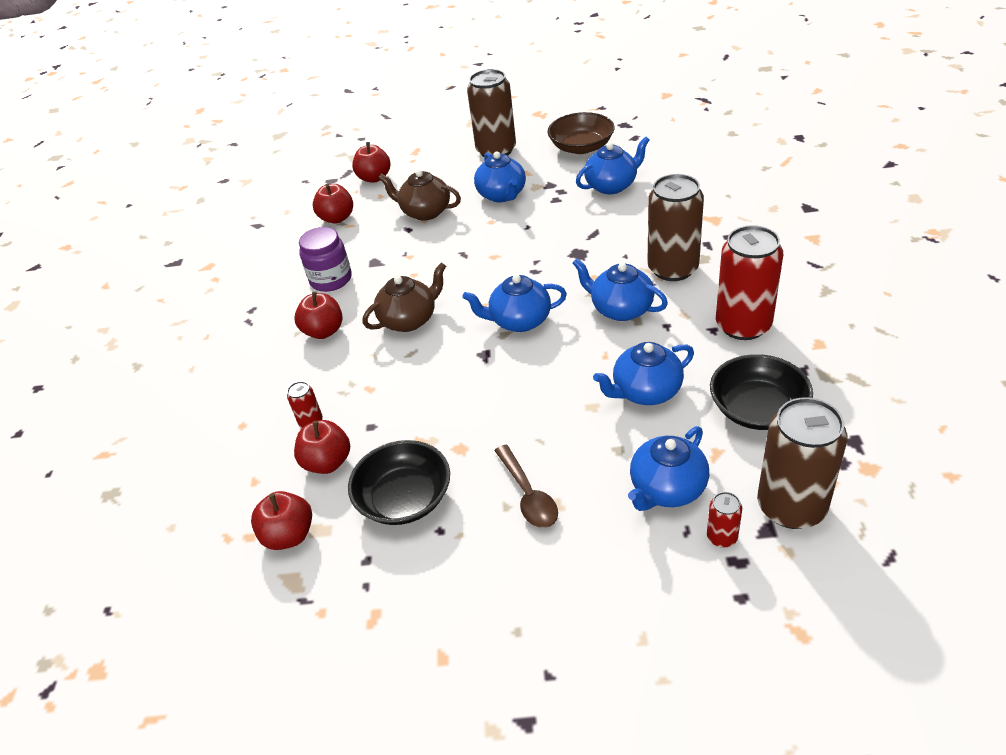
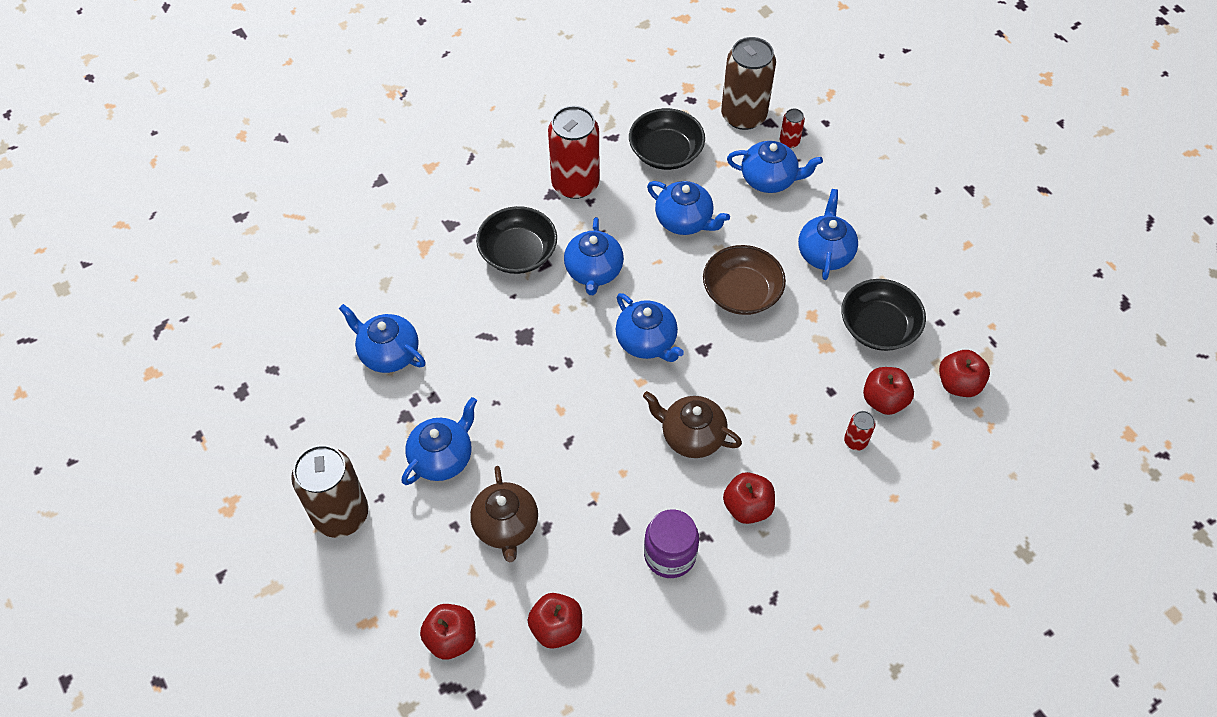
camera: 125 degrees left, 15 degrees up
(528, 495) = (825, 253): brown spoon -> blue teapot
(581, 147) = (309, 417): brown bowl -> brown bowl (741, 292)
(672, 269) = (518, 253): brown can -> black bowl

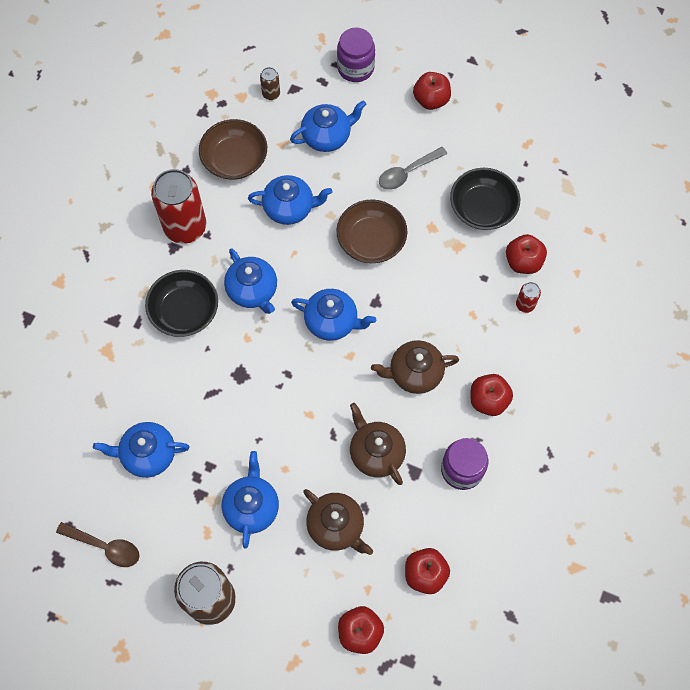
camera: 35 degrees left, 10 degrees up
(289, 407) = (105, 546): none -> brown spoon
(597, 484) = (376, 453): none -> brown teapot
(666, 152) = (235, 159): black bowl -> brown bowl
(743, 116) = (271, 94): brown can -> brown can, size x0.44
(789, 142) = (320, 96): red can -> none
(825, 253) = (407, 173): blue teapot -> grey spoon
(843, 135) = (355, 68): none -> purple jar
(958, 384) = (562, 218): red apple -> red apple (431, 100)

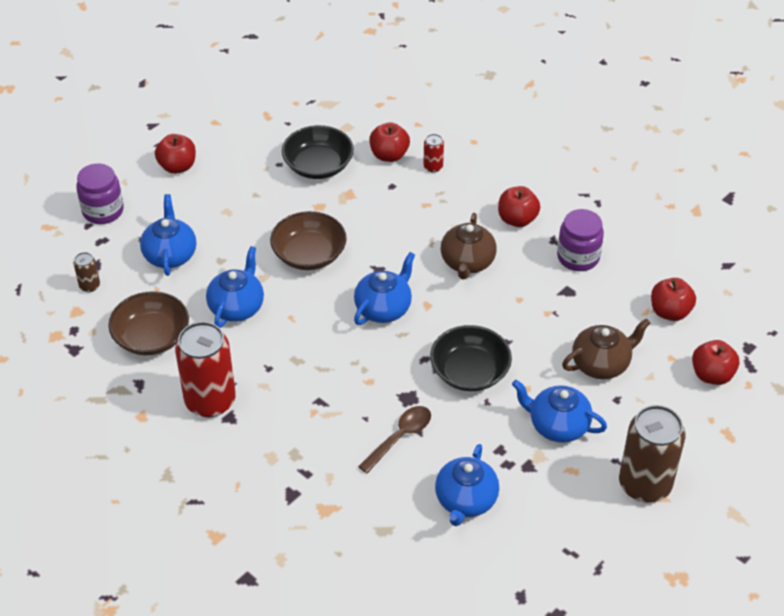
camera: 70 degrees left, 20 degrees down
(105, 546) = (556, 565): brown spoon -> brown spoon (400, 437)
(184, 311) = (312, 427): black bowl -> black bowl (469, 371)
(253, 291) = (317, 362): blue teapot -> none
(376, 453) = (537, 313): brown teapot -> none
(407, 173) = (249, 206): grey spoon -> none

